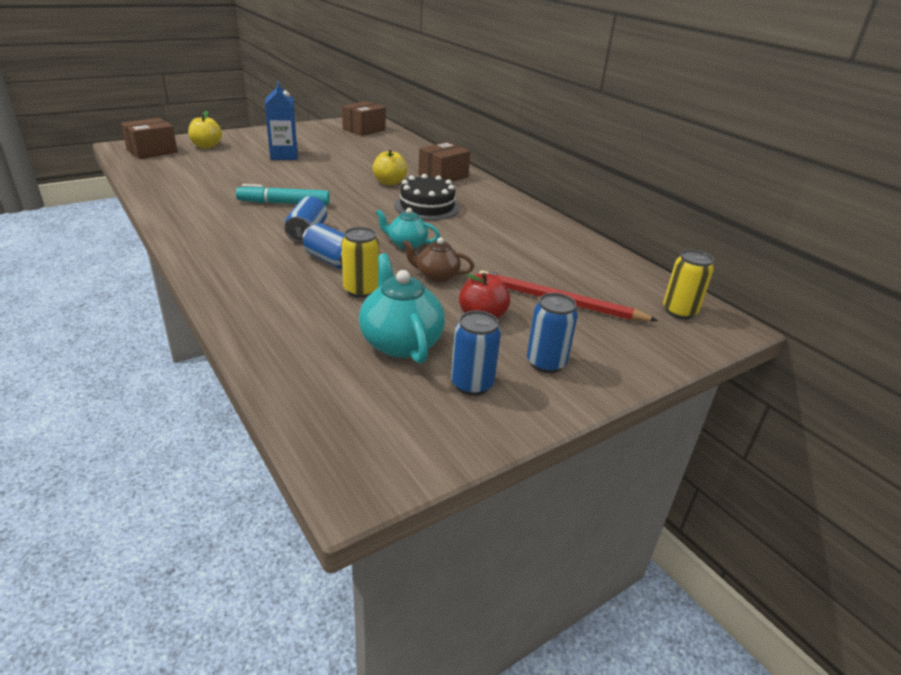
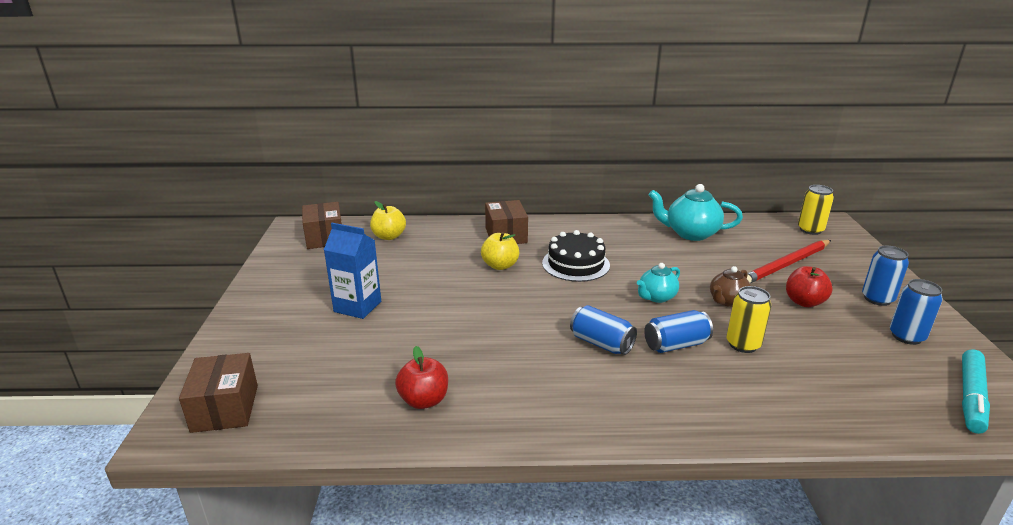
camera: 55 degrees left, 5 degrees down
(190, 192) = (424, 400): none -> red apple
(206, 146) = (258, 356): yellow apple -> yellow apple (389, 236)
(284, 203) = (511, 340): turquoise marker -> turquoise marker (971, 397)
(400, 343) = (841, 350): turquoise teapot -> turquoise teapot (690, 233)

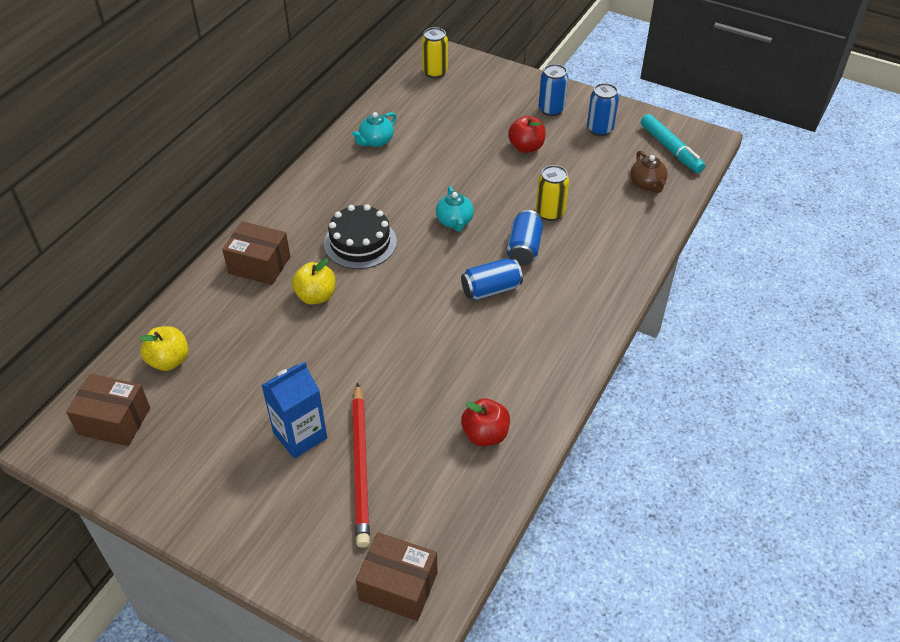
camera: 60 degrees left, 20 degrees up
(690, 233) = (376, 141): turquoise teapot -> turquoise teapot, size x0.61
(727, 301) = (492, 185): brown teapot -> brown teapot (647, 184)
(786, 265) = (472, 121): red pencil -> red pencil (361, 466)

